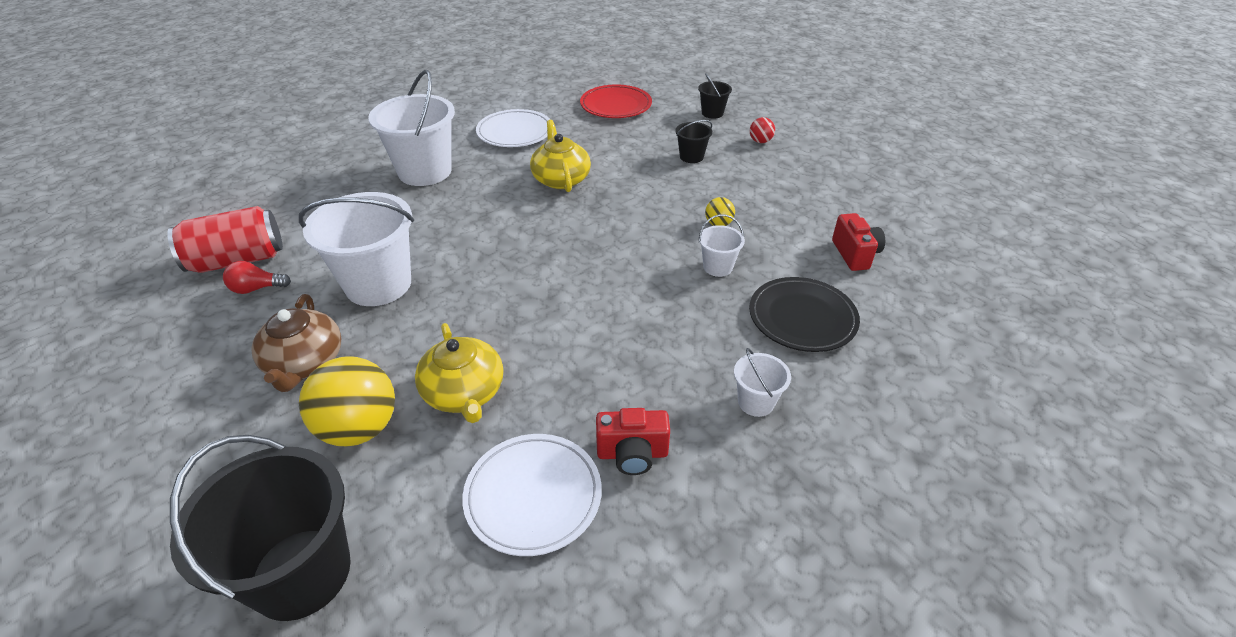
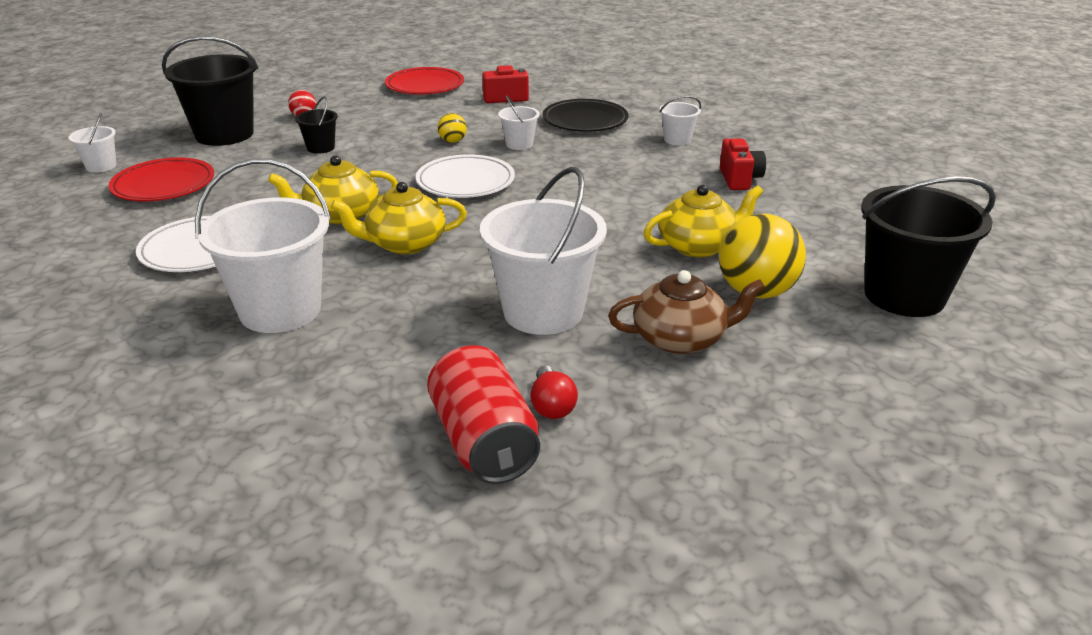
camera: 90 degrees left, 10 degrees down
(507, 212) = (404, 244): none -> yellow teapot
(533, 496) = (791, 212): white plate -> white plate (465, 182)
(647, 80) = (101, 166): none -> white bucket
(712, 113) = (224, 134): black bucket -> black bucket, size x2.13
(871, 198) = (425, 86): none -> red plate

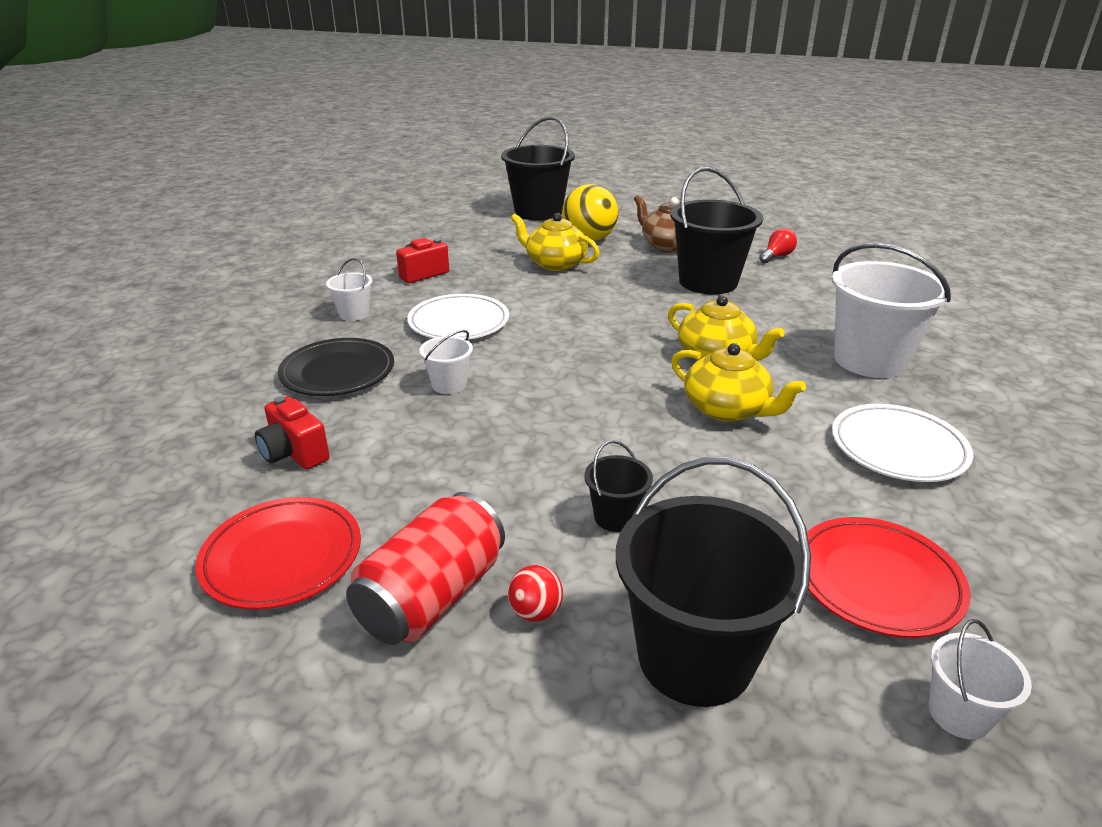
camera: 125 degrees left, 0 degrees up
(452, 141) = (484, 428): yellow ball -> none
(465, 182) = (574, 377): white plate -> white plate (459, 322)
(484, 441) = (828, 262): red can -> red can (432, 596)
(543, 312) = (708, 282): white bucket -> black bucket

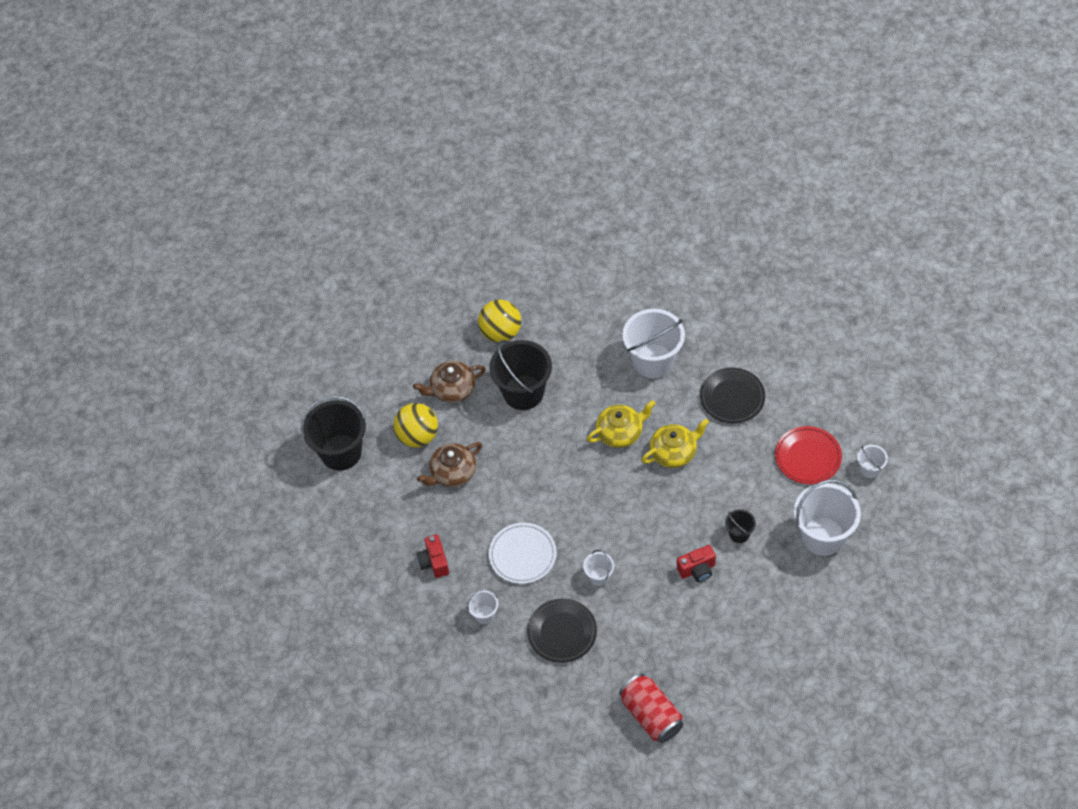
camera: 65 degrees left, 25 degrees up
(282, 557) = (720, 670): red plate -> none
(294, 453) = (640, 661): red camera -> red camera (697, 570)
(432, 596) = (763, 616): red can -> red can (651, 715)
(535, 612) = (784, 581): red ball -> none
(555, 263) = (452, 472): yellow teapot -> brown teapot
(695, 657) = (823, 536): black bucket -> white bucket
(776, 256) = (501, 333): red light bulb -> yellow ball
(898, 448) = (732, 397): white plate -> black plate

